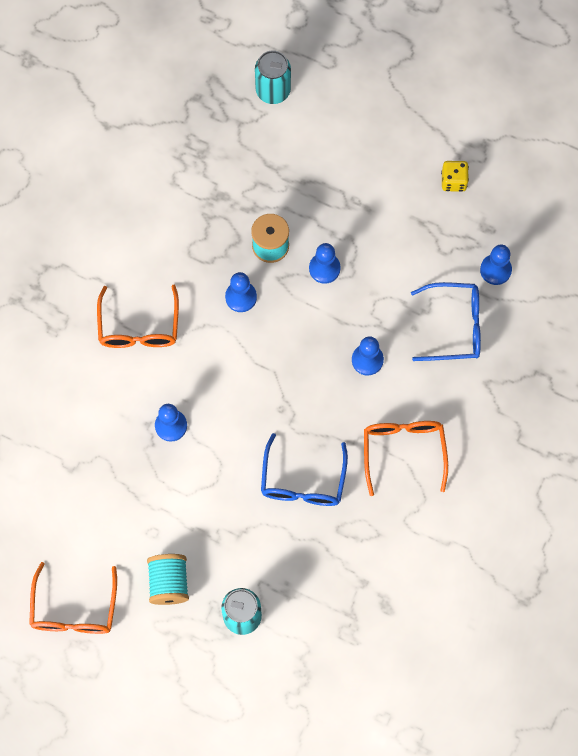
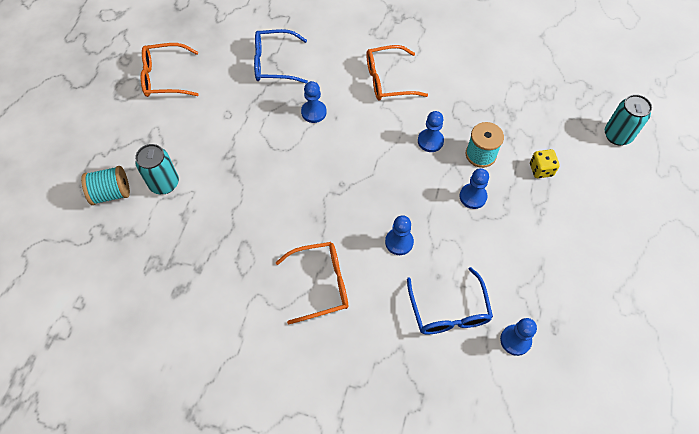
camera: 80 degrees right, 10 degrees down
(169, 583) = (188, 131): turquoise spool -> turquoise spool (111, 193)
(303, 481) = (282, 209): blue glasses -> blue glasses (274, 63)
(453, 181) = (591, 289): yellow dice -> yellow dice (541, 169)

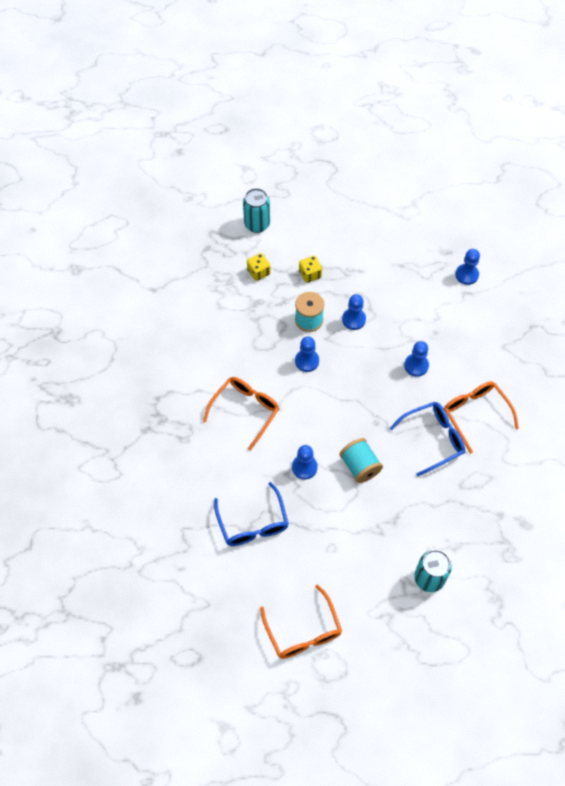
camera: 105 degrees left, 0 degrees up
(111, 193) = (457, 625): turquoise spool -> turquoise spool (360, 466)
(388, 80) = (246, 410): orange glasses -> orange glasses turned 120 degrees counterclockwise
(449, 311) = (461, 320): blue glasses -> blue glasses (433, 439)
(550, 123) = (258, 272): none -> yellow dice

